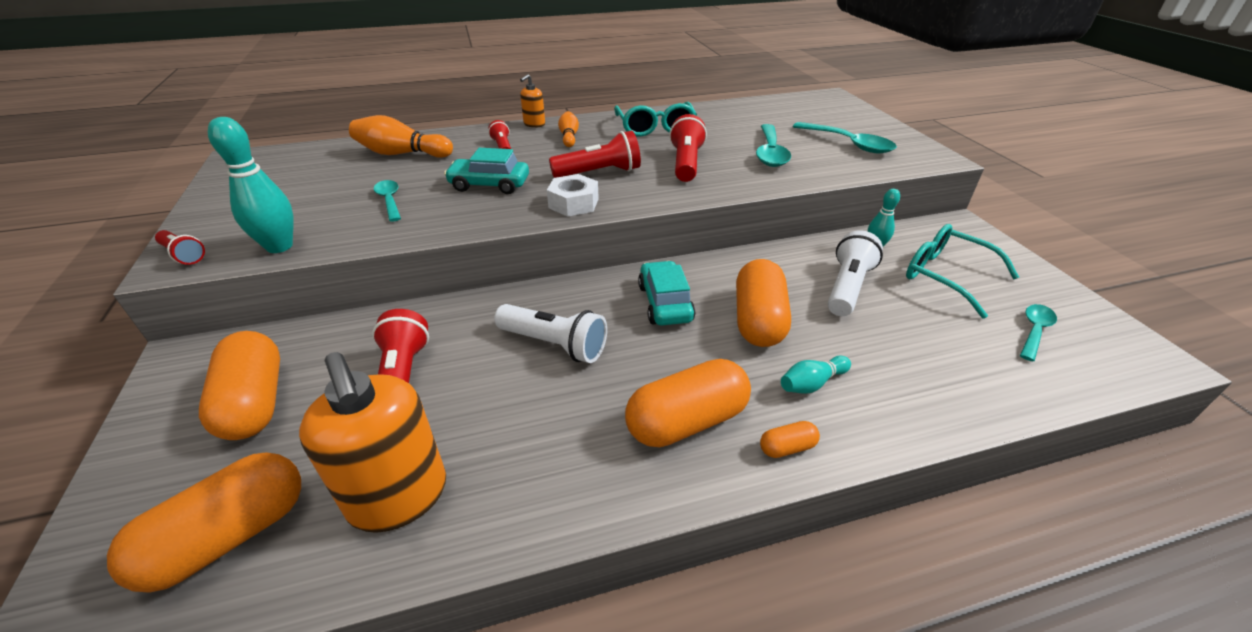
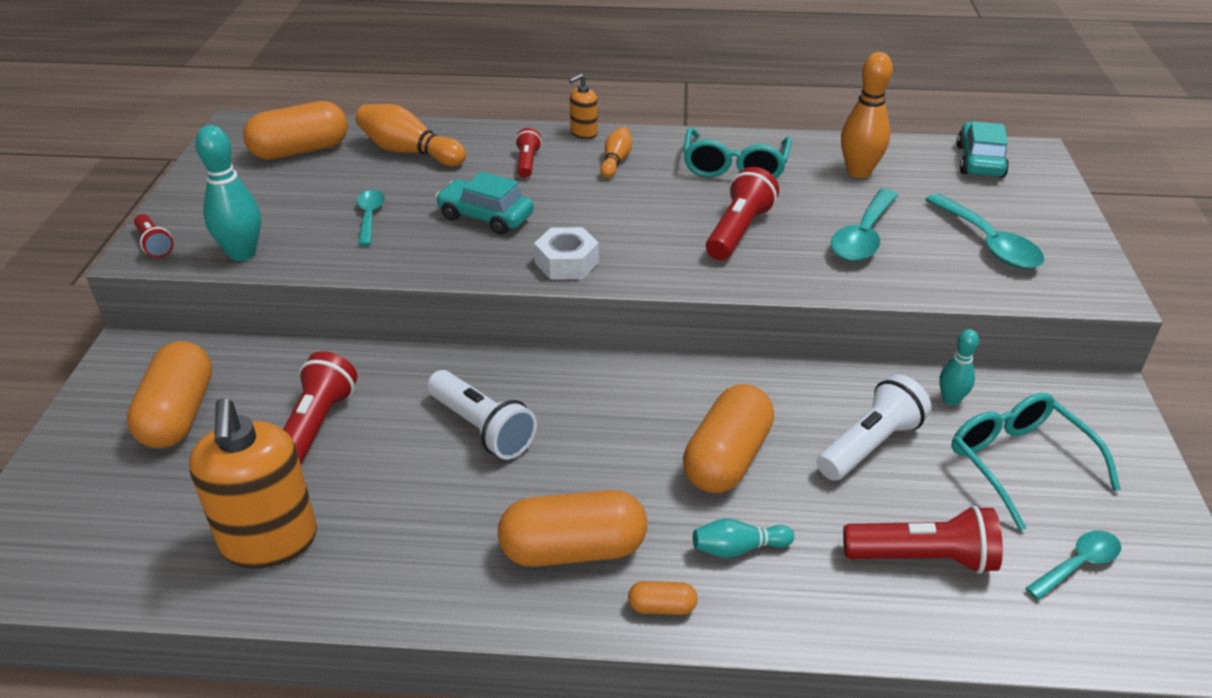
camera: 20 degrees right, 0 degrees up
(229, 536) = (124, 533): orange capsule -> orange capsule (300, 151)
(599, 173) = (622, 225): red flashlight -> red flashlight (923, 558)
(665, 303) = (630, 410): turquoise car -> turquoise car (979, 161)
(738, 119) = (859, 172): none -> orange bowling pin

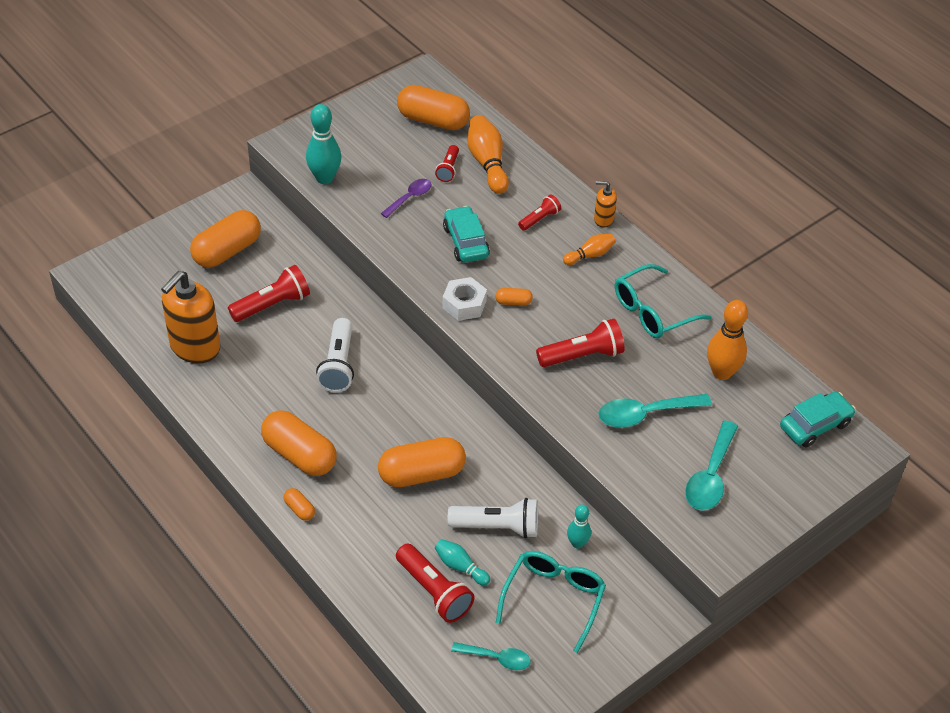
camera: 45 degrees right, 10 degrees up
(154, 244) = (294, 141): red flashlight -> red flashlight (448, 169)
(370, 217) = (410, 198): turquoise spoon -> purple spoon
(609, 232) = (513, 302): none -> orange capsule
(738, 548) = (364, 515): turquoise bowling pin -> turquoise bowling pin (460, 567)

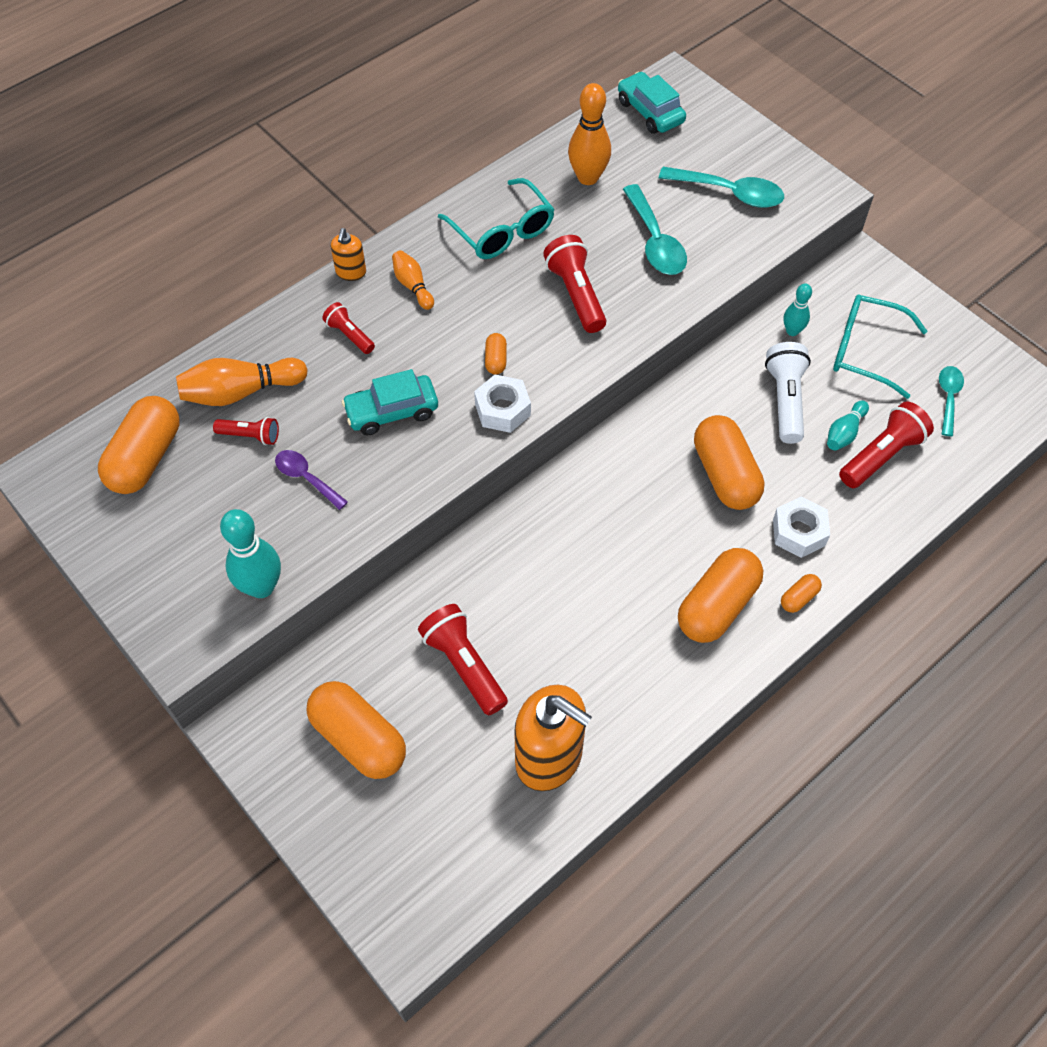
camera: 90 degrees left, 10 degrees up
(338, 365) = (566, 575): white flashlight -> none
(361, 518) = (799, 532): none -> white nut

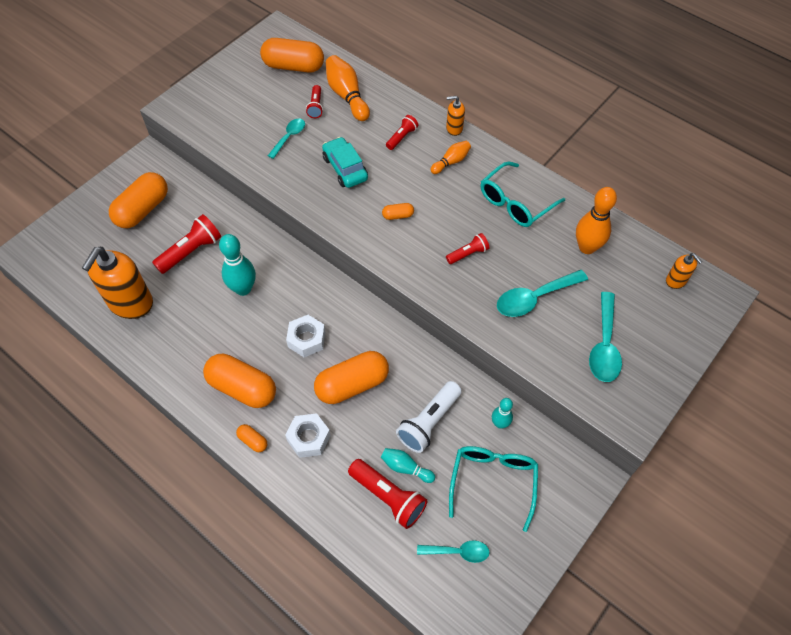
camera: 80 degrees right, 0 degrees up
(261, 587) = (213, 132): turquoise bowling pin -> turquoise bowling pin (243, 289)
(306, 478) = (289, 137): purple spoon -> turquoise spoon
(502, 409) = (357, 225): white nut -> white nut (306, 339)
(576, 294) = (468, 254): red flashlight -> red flashlight, size x0.59
(650, 112) = (676, 281): turquoise car -> orange soap dispenser
(785, 400) = (428, 422): white flashlight -> white flashlight turned 135 degrees clockwise

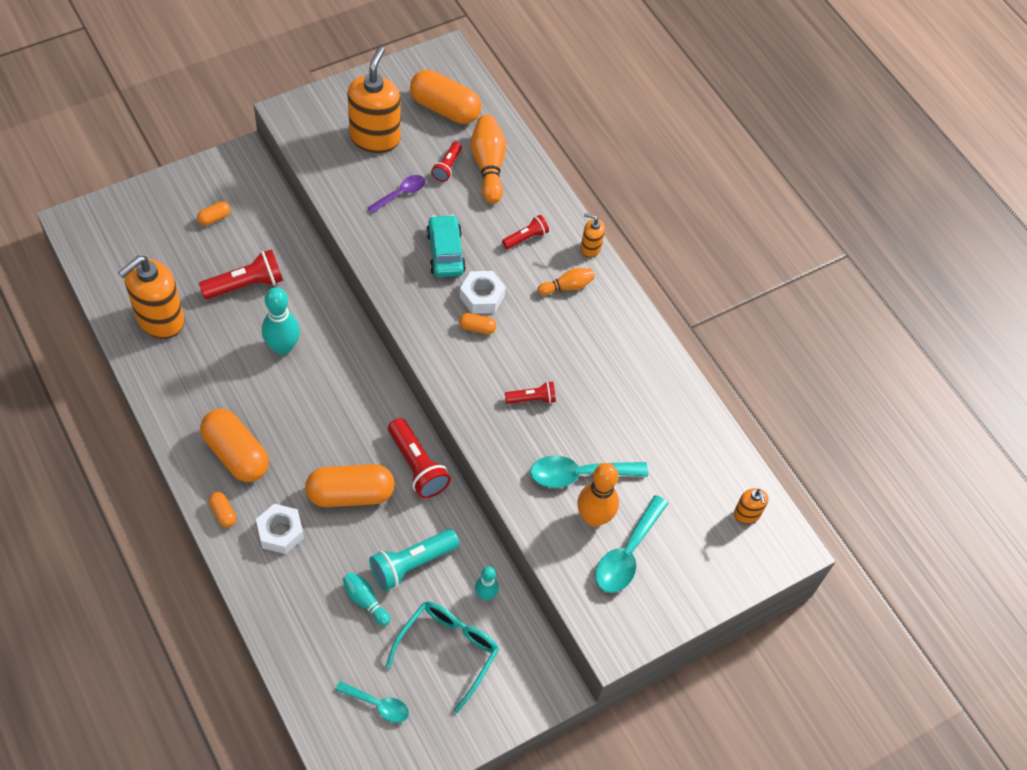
camera: 15 degrees right, 0 degrees up
(143, 209) = (214, 218): orange capsule -> orange capsule, size x0.44
(249, 103) = (375, 137): none -> orange soap dispenser
(289, 137) = (401, 193): turquoise spoon -> purple spoon
(306, 339) = (325, 427): white nut -> white nut (482, 296)
(388, 497) = (333, 623): red flashlight -> red flashlight (417, 466)
(428, 422) = (411, 564): white flashlight -> turquoise flashlight
(515, 203) = (614, 360): turquoise glasses -> none
(587, 247) = (667, 440): orange bowling pin -> orange bowling pin (594, 517)

